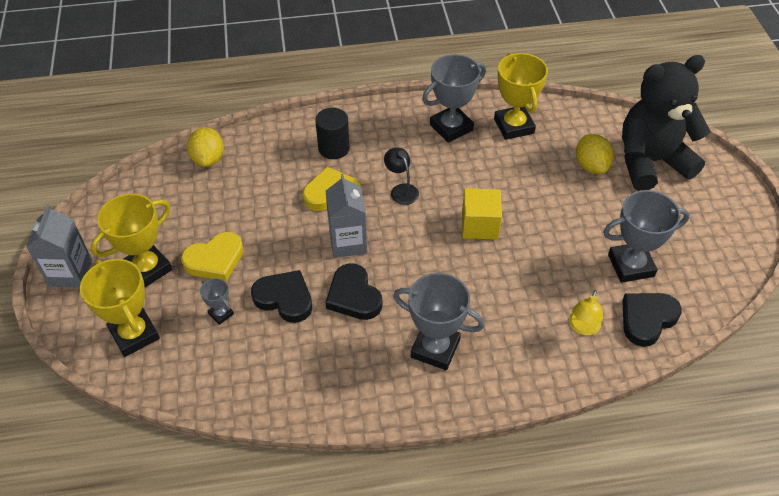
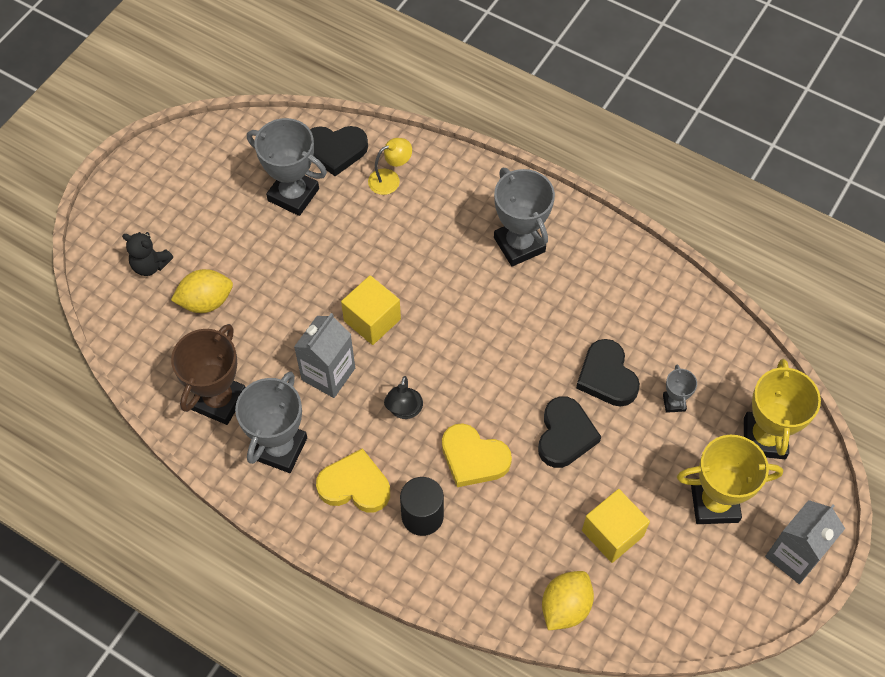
camera: 140 degrees left, 10 degrees up
(207, 210) = (612, 533): none -> yellow cube
(215, 260) = (643, 465): yellow heart -> yellow heart (355, 485)
(348, 242) = (505, 391): grey carton -> grey carton (328, 374)
(353, 296) = (545, 335): black heart -> black heart (565, 435)
(451, 127) = (280, 448): grey trophy -> grey trophy turned 75 degrees counterclockwise
(514, 126) = (219, 400): yellow trophy -> brown trophy
(591, 166) = (206, 301): yellow lemon -> yellow lemon turned 45 degrees clockwise
(651, 162) = (150, 265): black teddy bear -> black teddy bear, size x0.41

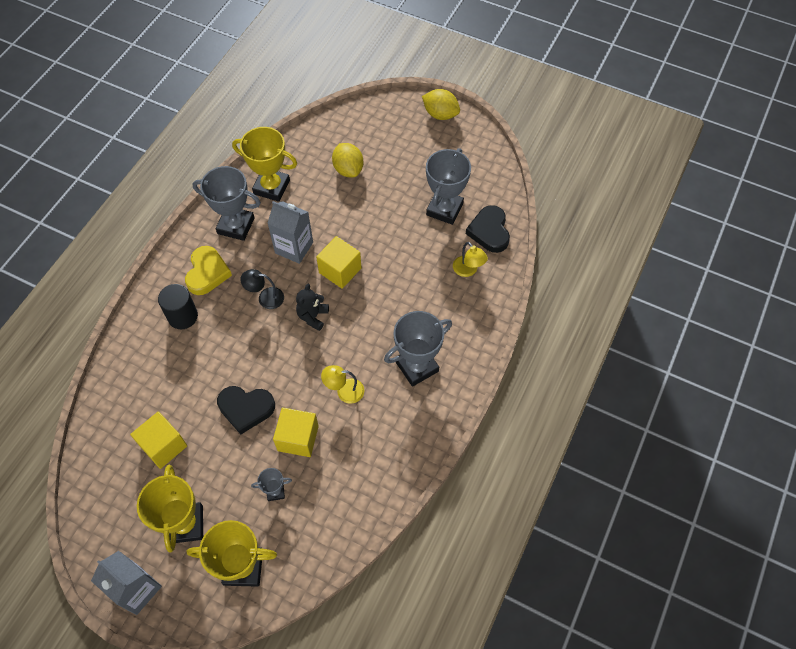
camera: 85 degrees right, 0 degrees up
(150, 265) = (375, 134): black teddy bear -> black teddy bear (313, 316)
(219, 400) = (271, 187): brown trophy -> yellow trophy
(473, 458) = (227, 346): yellow heart -> none
(547, 323) = (344, 391): none -> yellow lamp
(565, 607) = (108, 414): yellow lemon -> yellow lemon (440, 114)
(607, 376) = (298, 438): black heart -> yellow cube

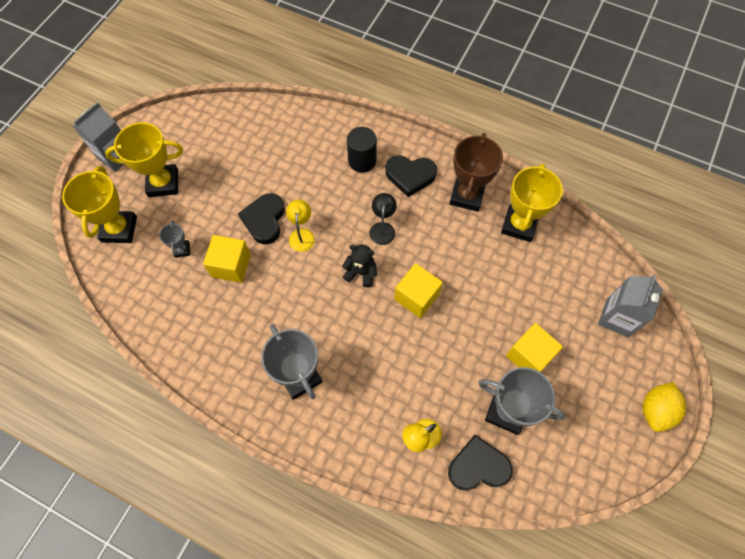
camera: 90 degrees right, 5 degrees up
(163, 446) = (235, 160): yellow cube -> yellow cube (529, 356)
(207, 273) = (410, 176): yellow heart -> black heart
(236, 226) = (467, 196): grey trophy -> brown trophy
(294, 248) = (443, 251): grey carton -> grey carton (617, 317)
(344, 391) = (276, 305): yellow lamp -> yellow lamp (302, 235)
(348, 169) = (552, 301): yellow lemon -> none

